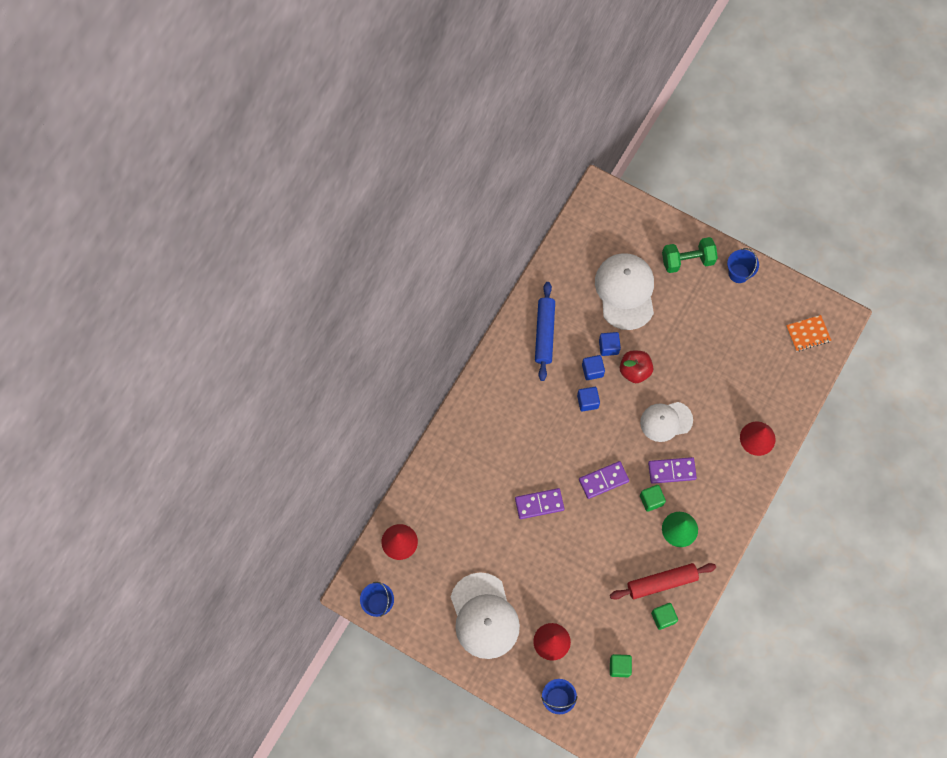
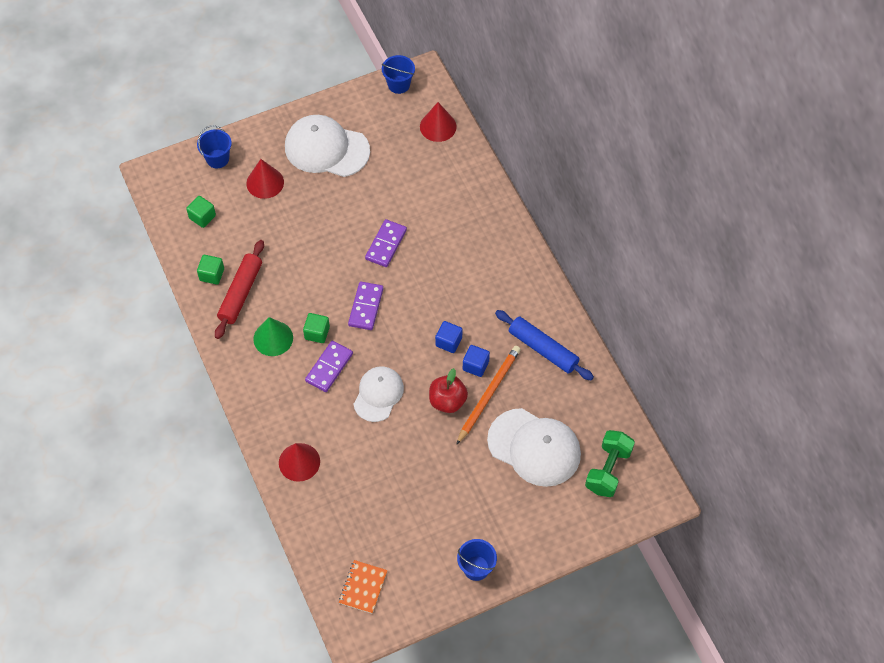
camera: 125 degrees right, 10 degrees down
(608, 347) = (488, 394): blue cube -> orange pencil
(687, 260) = (526, 528): green dumbbell -> green dumbbell (608, 470)

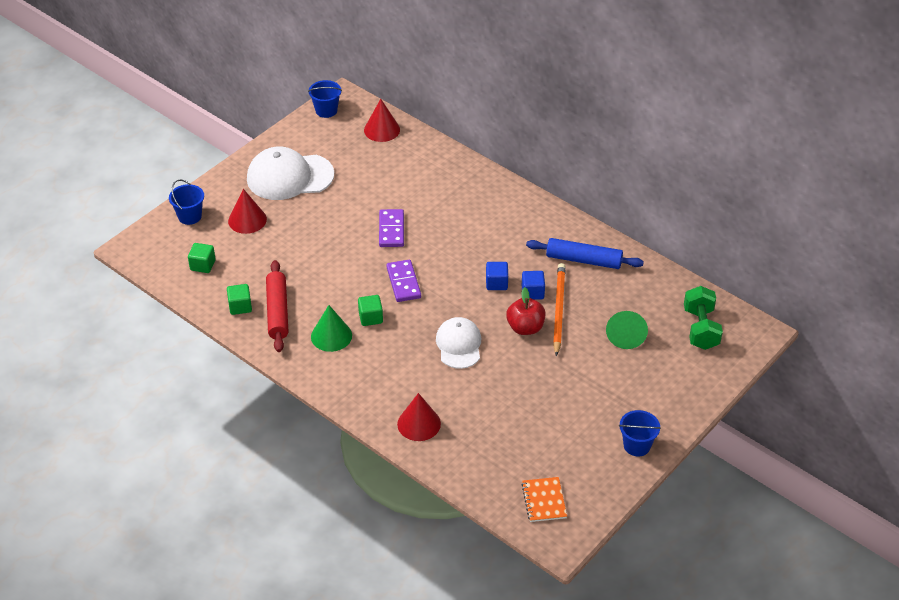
camera: 25 degrees left, 15 degrees down
(329, 367) = (399, 340): purple domino -> none
(534, 447) = (625, 335): white cap -> green cone

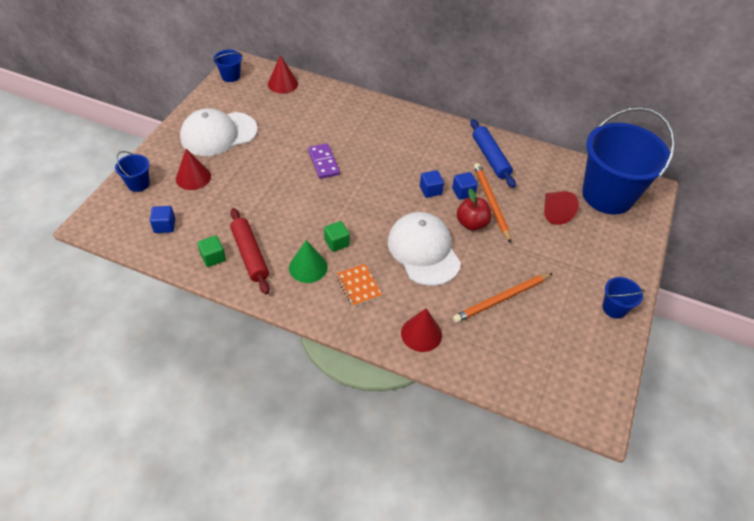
camera: 20 degrees left, 5 degrees up
(203, 265) = (164, 226): green cube -> blue cube
(403, 282) = (352, 205): purple domino -> none
(459, 345) = (423, 251): white cap -> white cap, size x1.56
(519, 410) = (502, 299): none -> orange pencil
(544, 500) = (565, 382): orange notebook -> orange notebook (358, 286)
(583, 260) = (490, 158): blue rolling pin -> blue rolling pin turned 75 degrees clockwise
(625, 335) = (554, 212): green cone -> red cone
(700, 329) = (608, 195): green dumbbell -> blue bucket

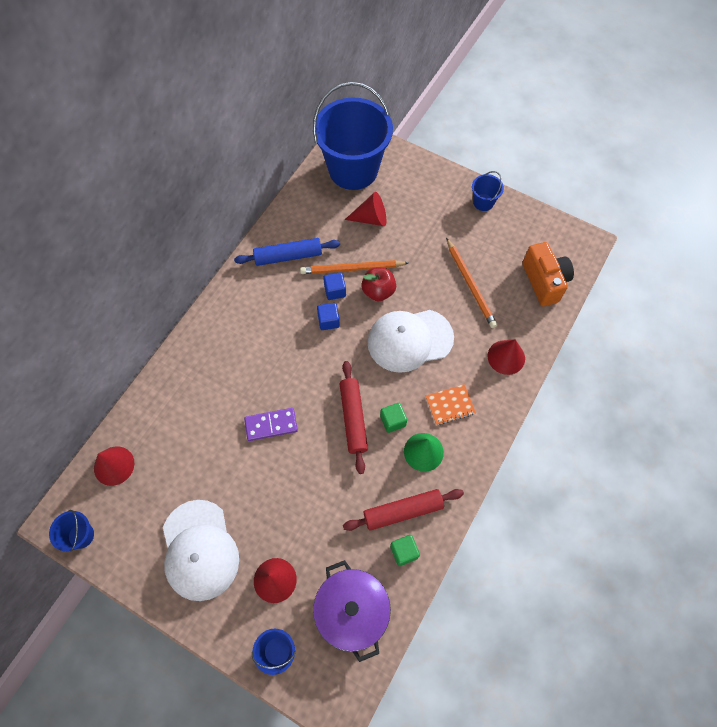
camera: 80 degrees left, 15 degrees up
(164, 226) = (352, 611): blue cube -> purple pot
(335, 214) = (353, 418): none -> red rolling pin
(527, 371) = (544, 281): none -> orange camera

